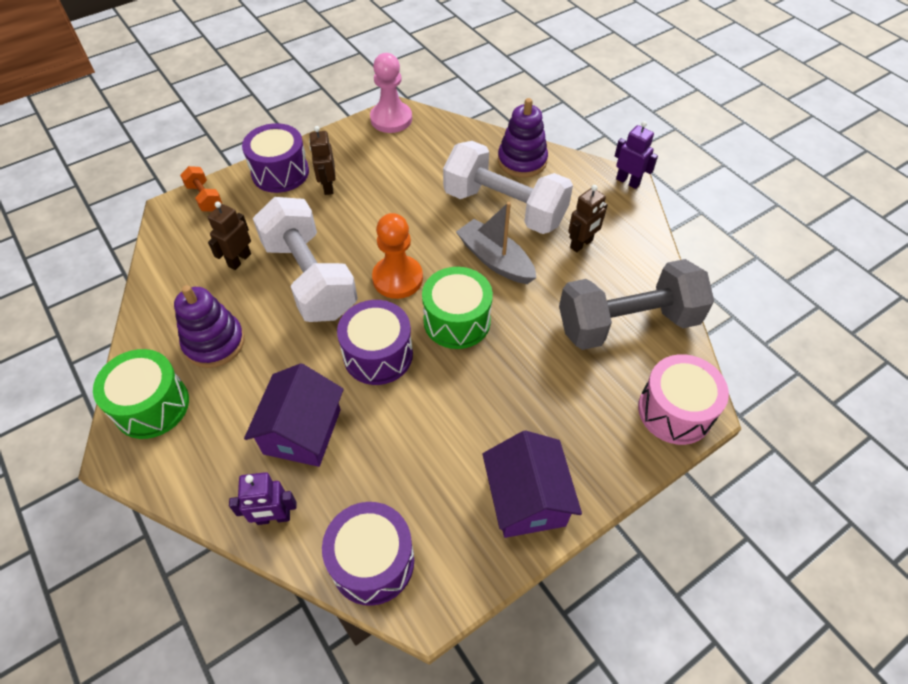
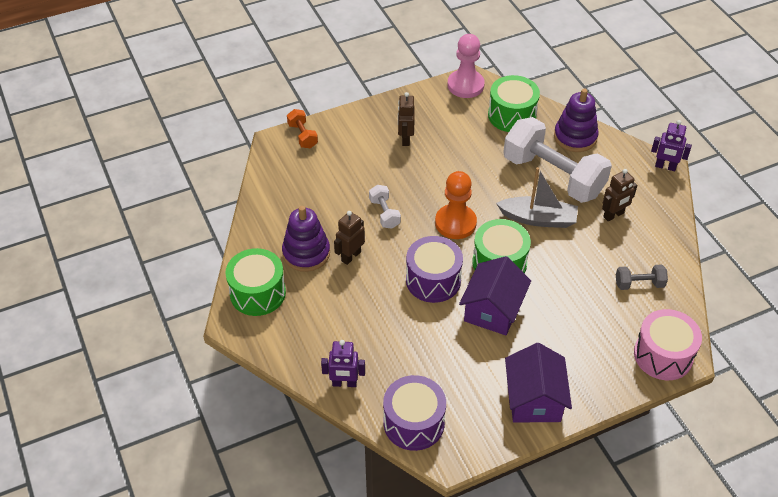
camera: 10 degrees right, 5 degrees down
(239, 260) = (328, 191): brown robot -> brown robot (351, 256)
(280, 172) = (366, 122): purple drum -> none
(302, 431) = (370, 327): purple house -> purple house (493, 310)
(310, 278) = (384, 213): white dumbbell -> white dumbbell, size x0.43
(447, 145) = (512, 115): none -> green drum
(495, 260) = (538, 219): grey boat -> grey boat turned 135 degrees clockwise
(627, 323) = (639, 284): grey dumbbell -> grey dumbbell, size x0.43
(628, 181) = (665, 167): purple robot -> purple robot turned 150 degrees clockwise

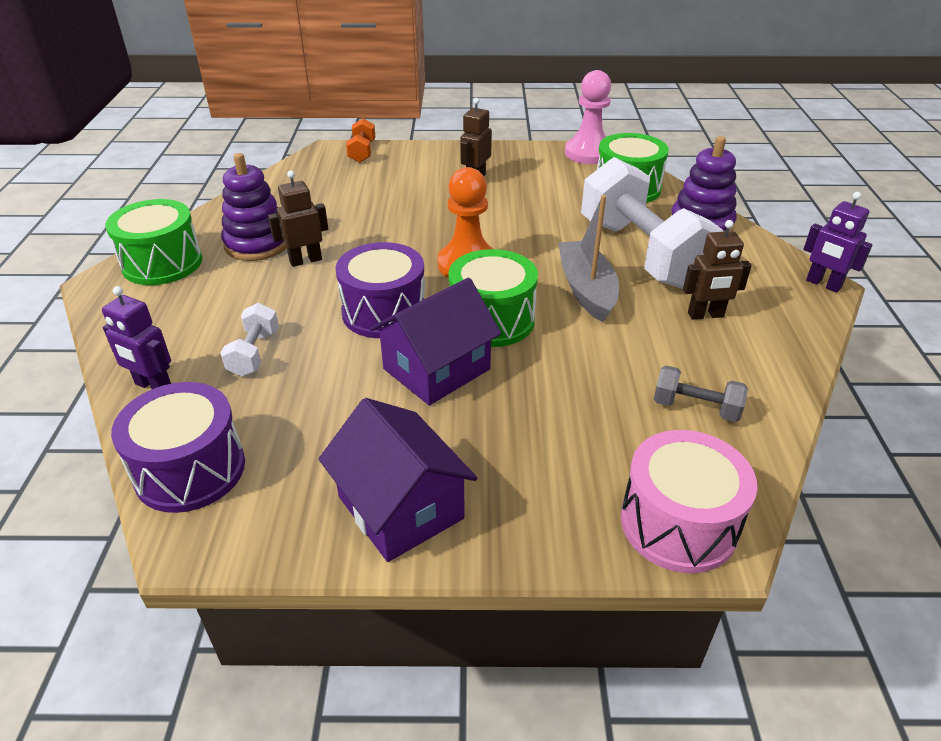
camera: 25 degrees right, 10 degrees down
(384, 213) = (387, 233): white dumbbell -> white dumbbell (254, 353)
(534, 399) = (400, 507): purple house -> purple house turned 60 degrees counterclockwise
(538, 219) = (586, 289): grey boat -> grey boat turned 135 degrees counterclockwise

